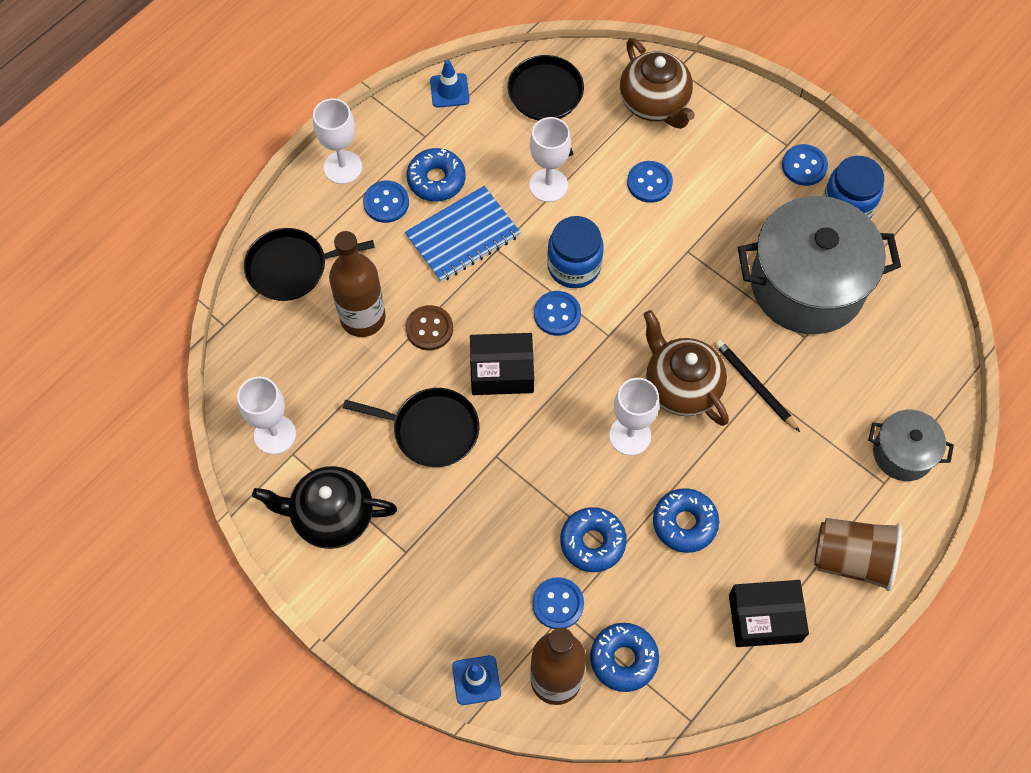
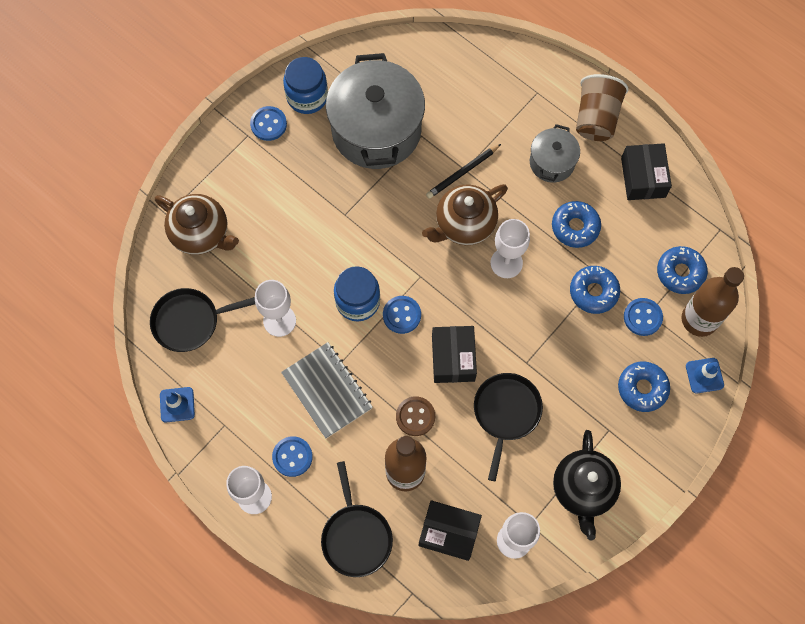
camera: 90 degrees left, 5 degrees up
(290, 364) = (449, 532): none -> black box
(436, 180) = (270, 414): blue donut -> blue donut (642, 388)
(463, 236) = (327, 391): blue notebook -> grey notebook
(649, 183) = (280, 241): blue button -> none
(655, 103) = (201, 233): brown teapot -> brown teapot turned 60 degrees clockwise
(902, 453) = (514, 78): grey pot -> grey pot (552, 162)

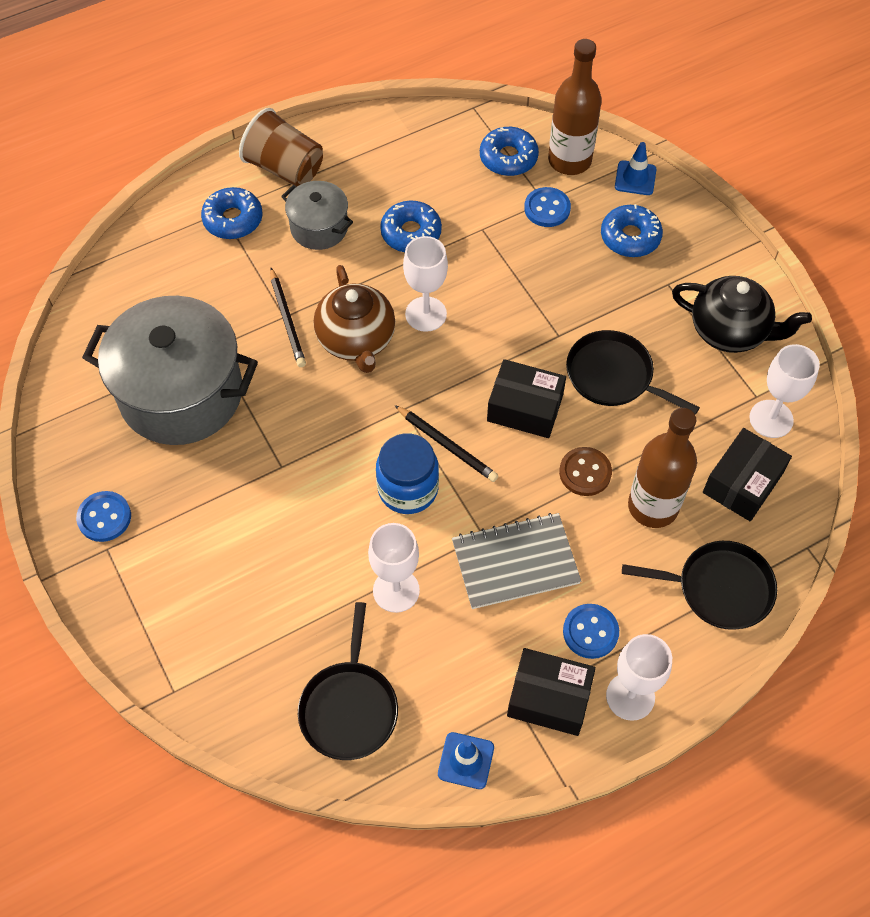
camera: 70 degrees left, 10 degrees down
(201, 233) = (225, 653): brown teapot -> none
(307, 97) = (90, 458): blue jar -> none
(402, 315) = (447, 445): blue button -> black pencil
(593, 292) = (498, 242): blue donut -> blue donut (233, 219)
(643, 177) = (380, 151): black box -> black box (549, 698)

